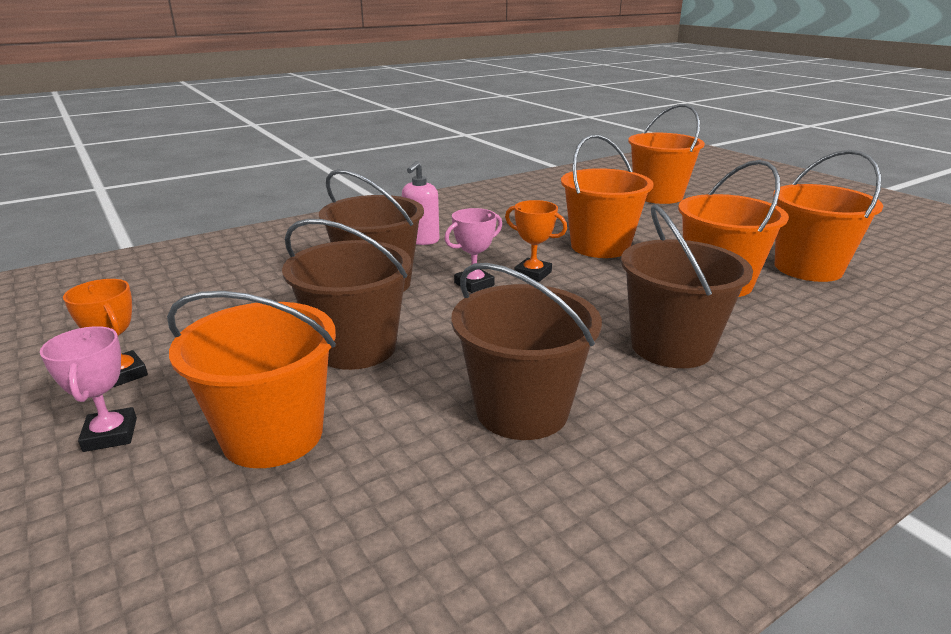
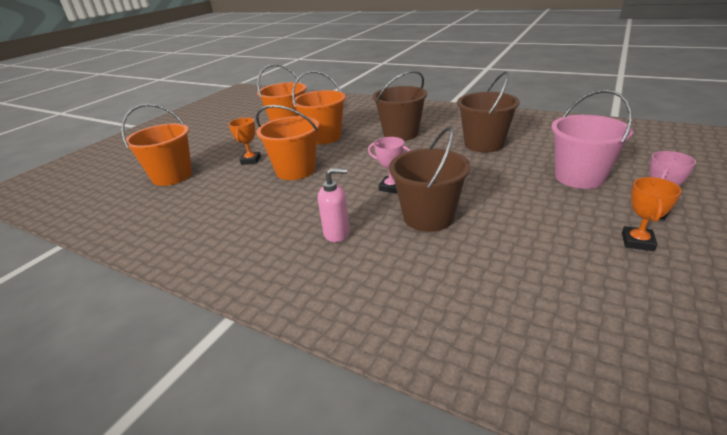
camera: 115 degrees left, 5 degrees up
(273, 435) = (579, 177): orange bucket -> pink bucket
(356, 348) = (500, 190): brown bucket -> none
(533, 274) = (358, 176): orange trophy -> orange trophy (251, 160)

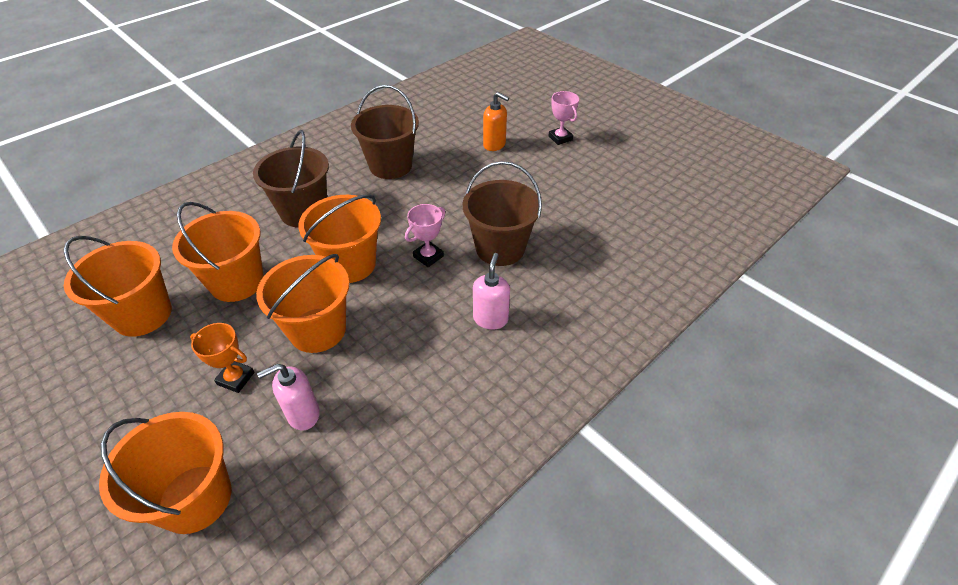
camera: 75 degrees left, 15 degrees up
(227, 186) = (303, 414): none -> pink soap dispenser
(361, 162) = (350, 264): none -> orange bucket
(579, 177) = (494, 145): pink bucket -> orange soap dispenser
(637, 242) = (589, 163): orange trophy -> none

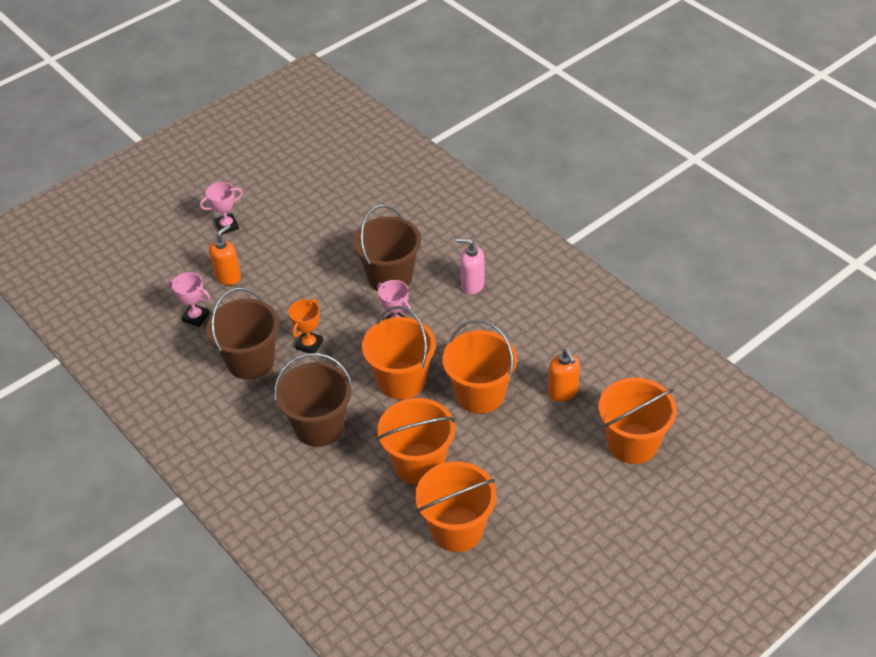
camera: 85 degrees left, 0 degrees up
(236, 378) = (530, 441): orange trophy -> orange trophy (309, 345)
(303, 414) = (563, 392): pink soap dispenser -> orange soap dispenser
(445, 133) = (196, 317): none -> pink trophy

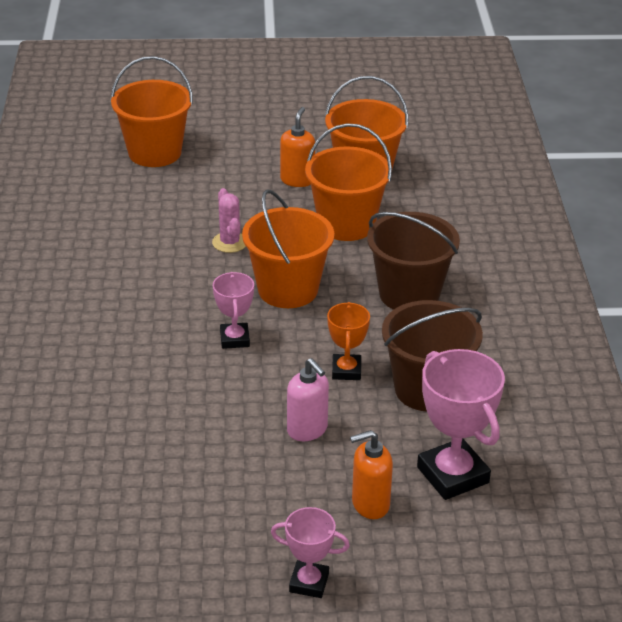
camera: 145 degrees left, 10 degrees down
(196, 317) = (453, 475): pink trophy -> pink trophy, size x1.72
(309, 345) = (346, 370): orange trophy -> orange trophy turned 60 degrees counterclockwise
(390, 277) = (181, 391): brown bucket -> none
(472, 285) = (108, 333): pink soap dispenser -> pink soap dispenser (307, 430)
(480, 394) = (230, 242): orange bucket -> pink cactus
(563, 392) = (157, 208): orange soap dispenser -> orange soap dispenser (297, 180)

